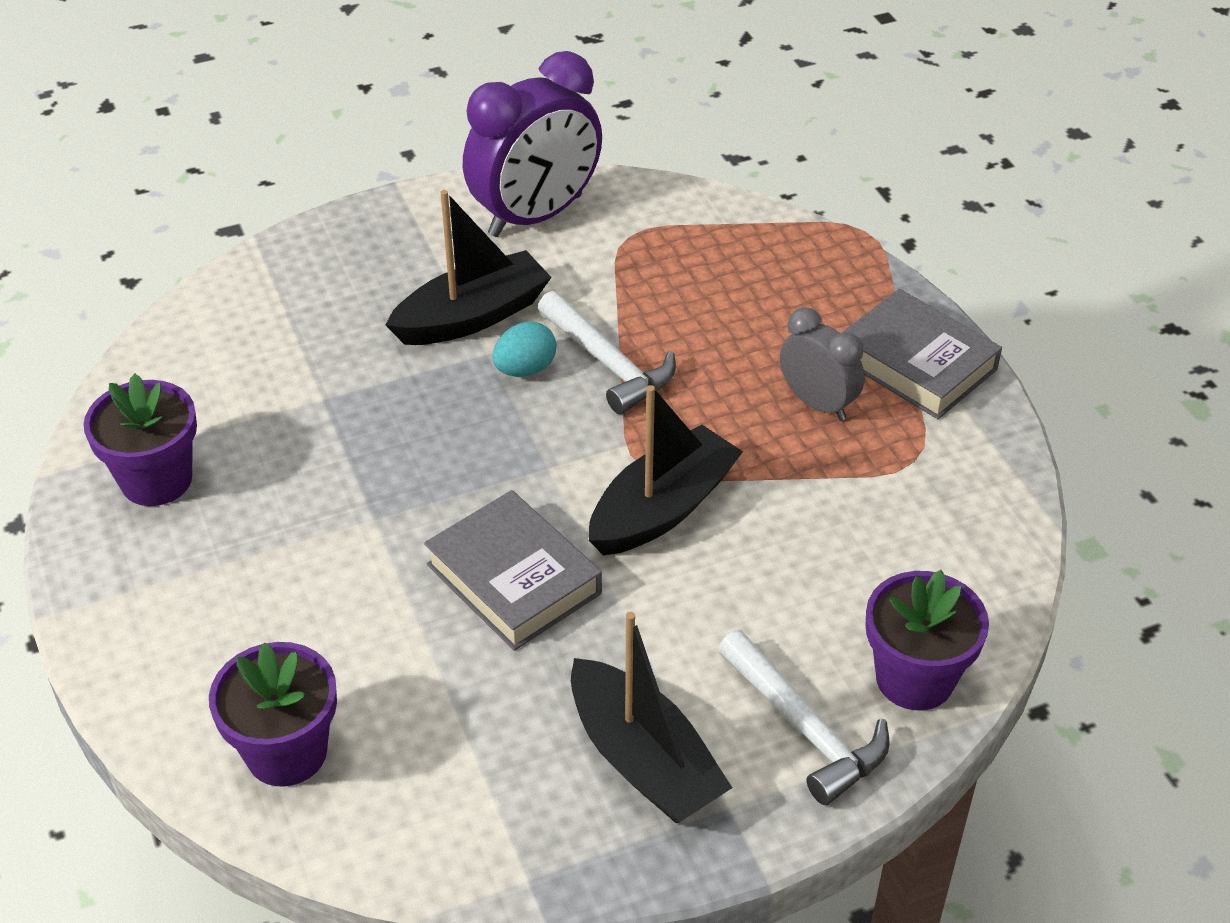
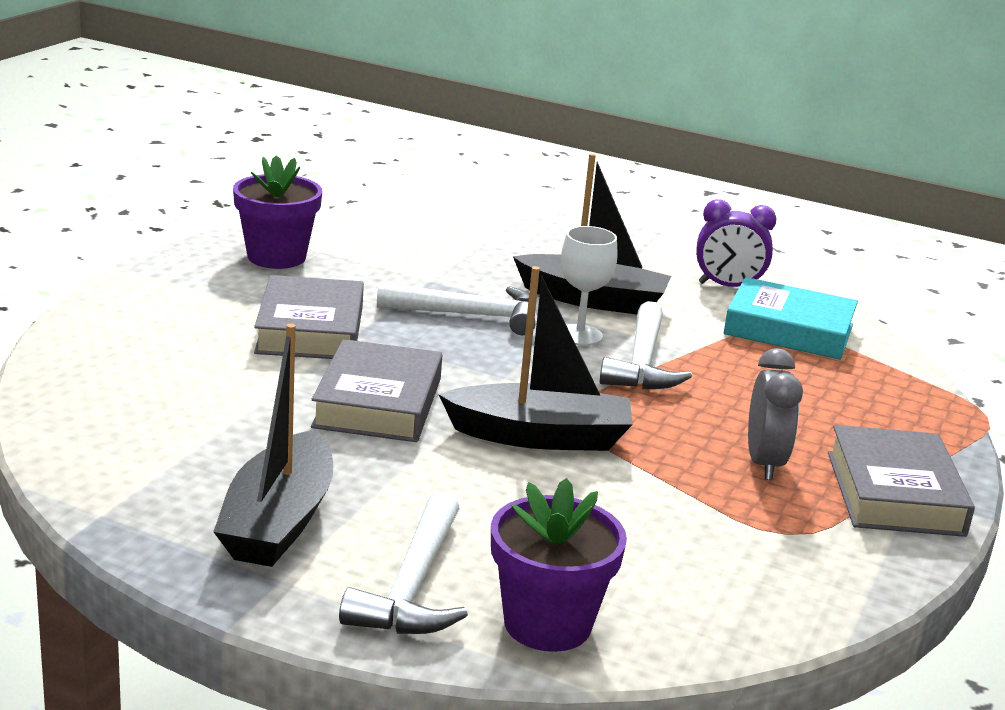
camera: 45 degrees right, 20 degrees down
(286, 752) = (106, 380): purple flower pot -> none
(334, 545) = (310, 330): none -> grey book
(417, 417) = (468, 315): none -> white hammer
(525, 369) = (579, 335): turquoise egg -> white goblet
(535, 216) = (728, 287): purple clock -> purple clock, size x0.56
(641, 236) = (788, 330): none -> turquoise book

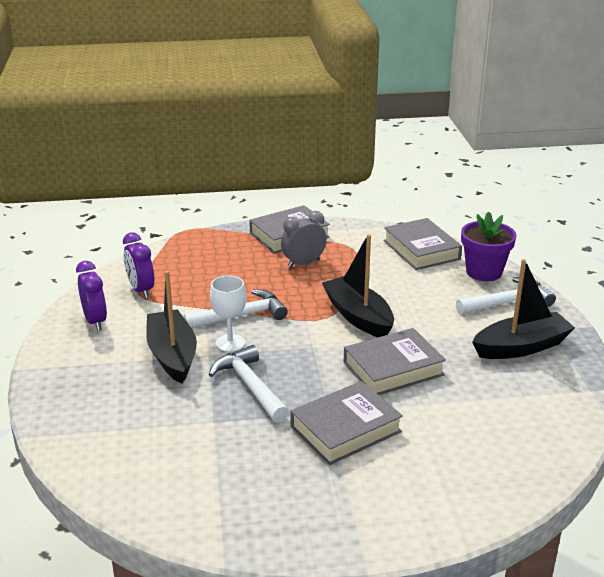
camera: 120 degrees left, 5 degrees up
(276, 257) = (256, 503): purple flower pot -> none
(711, 601) = (421, 250): none -> grey book
(788, 330) = (141, 290): turquoise book -> purple clock

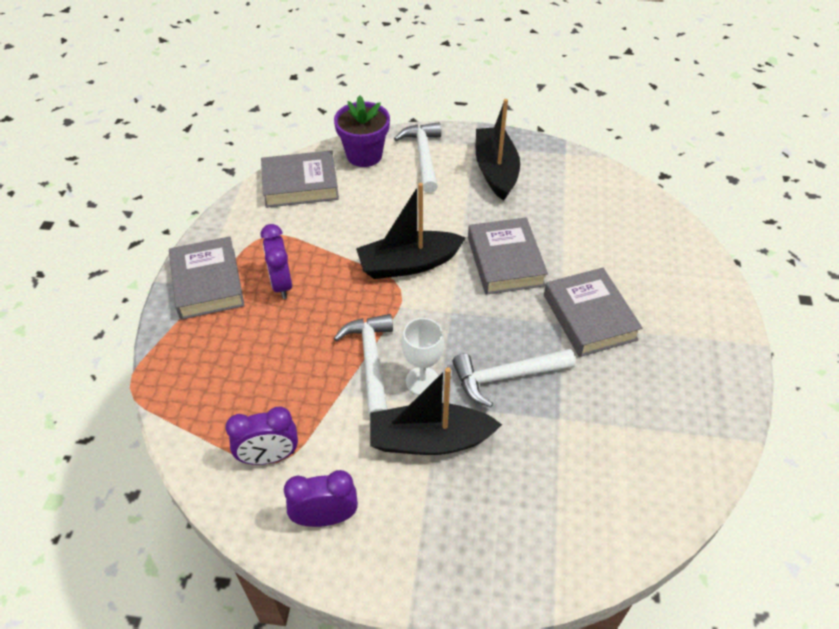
camera: 75 degrees left, 20 degrees up
(303, 263) = (281, 284): grey clock -> purple clock

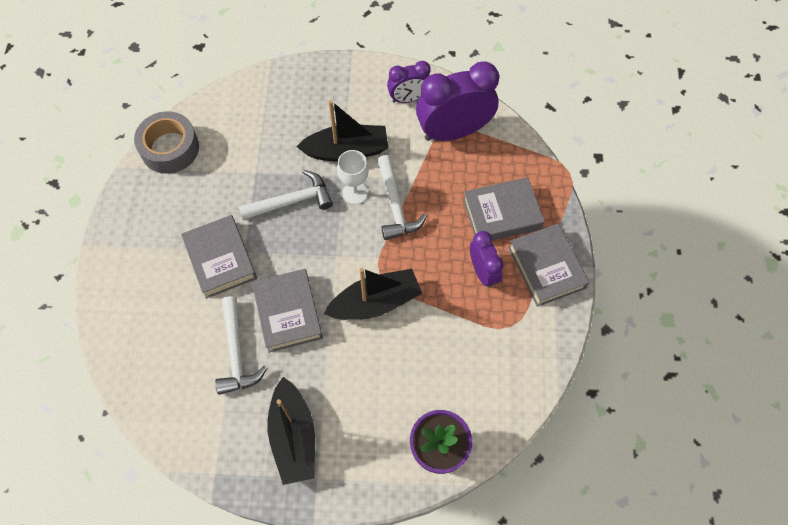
camera: 175 degrees right, 15 degrees up
(269, 457) = (454, 131): purple clock -> purple clock, size x1.78
(300, 185) = (496, 397): grey book -> grey book (501, 214)
(423, 157) = (373, 453): white hammer -> white hammer (236, 353)
(690, 463) = (170, 148): none -> grey tape

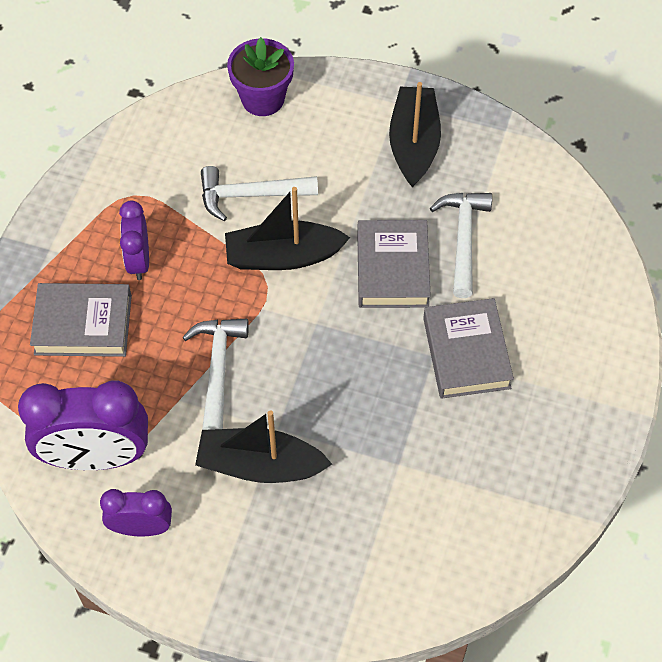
camera: 165 degrees left, 5 degrees down
(170, 148) = (519, 533): grey tape -> none
(291, 201) = (356, 409): white hammer -> white hammer (251, 195)
(355, 193) = (267, 399): white goblet -> none
(546, 267) = (59, 247): grey book -> none

